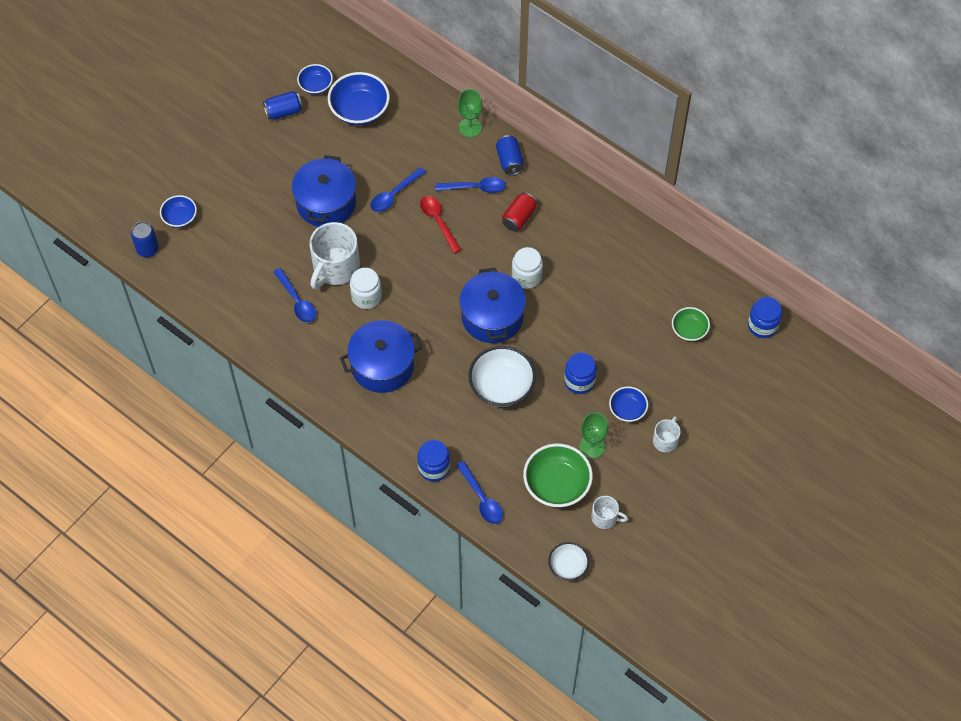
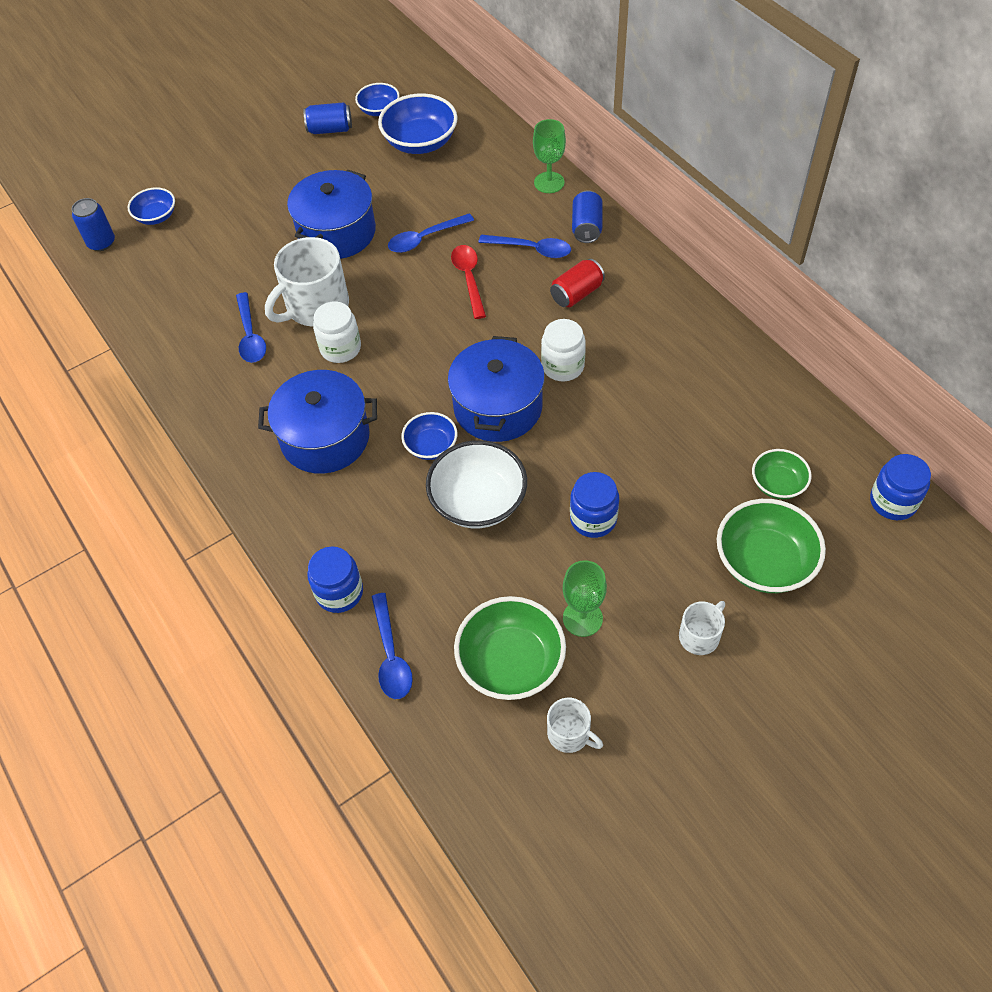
camera: 20 degrees right, 5 degrees down
(568, 566) = (486, 798): white bowl -> none
(627, 410) = (653, 576): blue bowl -> blue bowl (431, 446)
(693, 384) = (764, 562): none -> green bowl

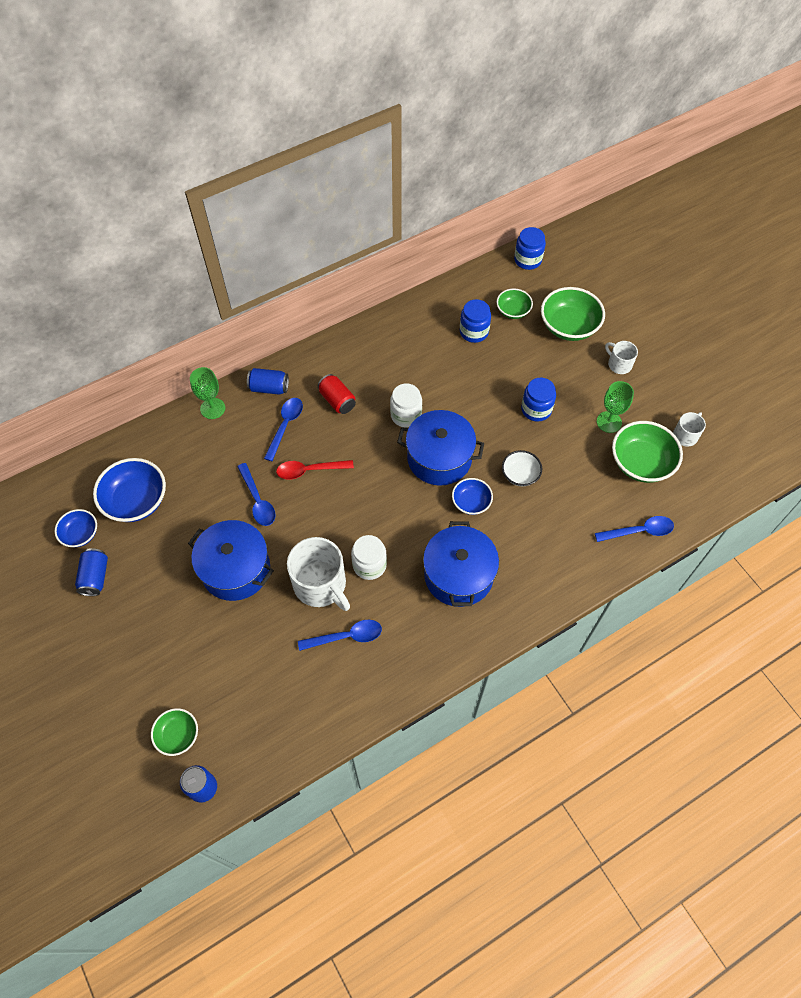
camera: 90 degrees left, 5 degrees up
(156, 216) = (178, 735): blue bowl -> green bowl
(339, 592) = (593, 563): blue jar -> blue jar (474, 332)
(478, 501) = (520, 474): white bowl -> white bowl, size x0.58

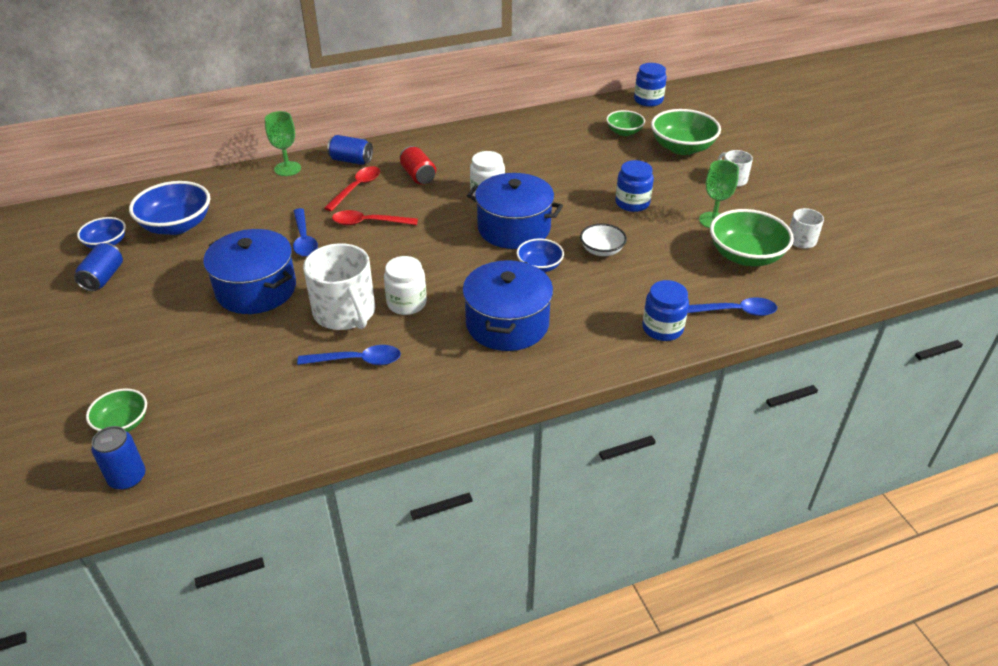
camera: 10 degrees right, 20 degrees down
(285, 426) = (356, 188): blue spoon -> red spoon
(474, 332) = (578, 142): blue jar -> blue jar (662, 328)

